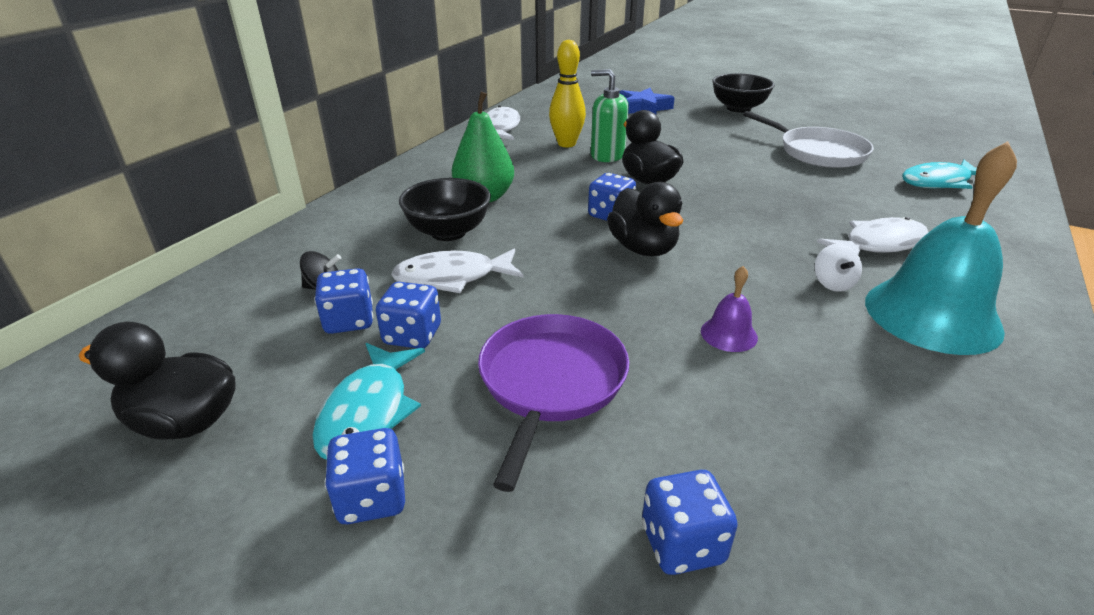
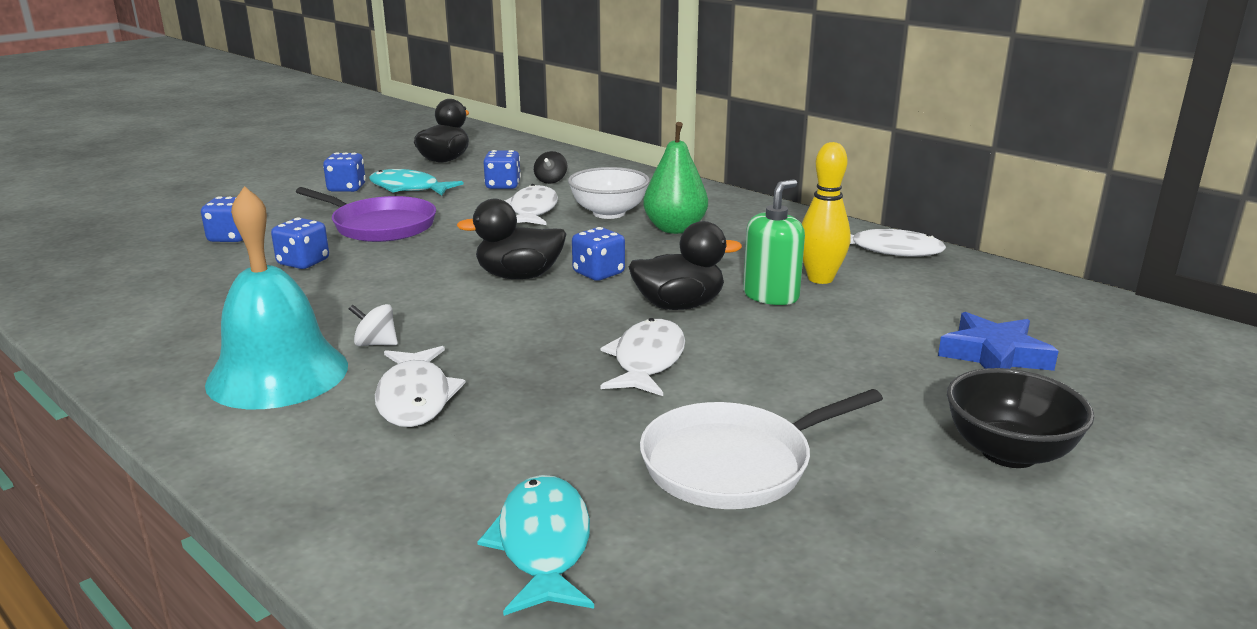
camera: 105 degrees right, 10 degrees down
(412, 335) = (469, 198): blue dice -> blue dice (303, 262)
(448, 232) = (609, 213): black bowl -> white bowl
(729, 334) = (362, 282): purple bell -> none
(739, 181) = (647, 361): none -> white fish

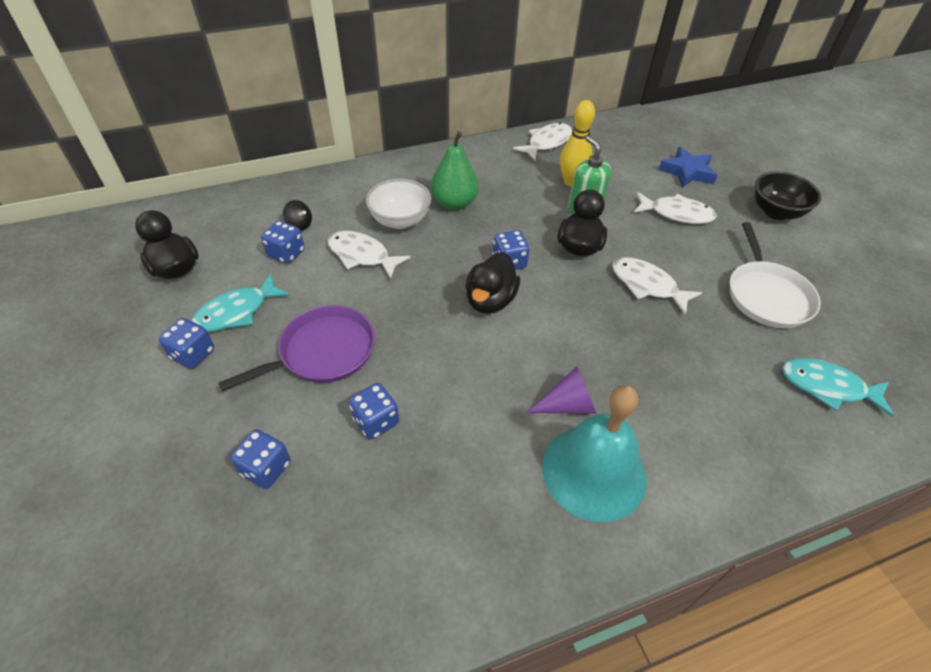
camera: 65 degrees left, 25 degrees up
(376, 344) = (567, 405): white spinning top -> purple cone
(415, 398) = (658, 401): white fish -> white fish (676, 214)

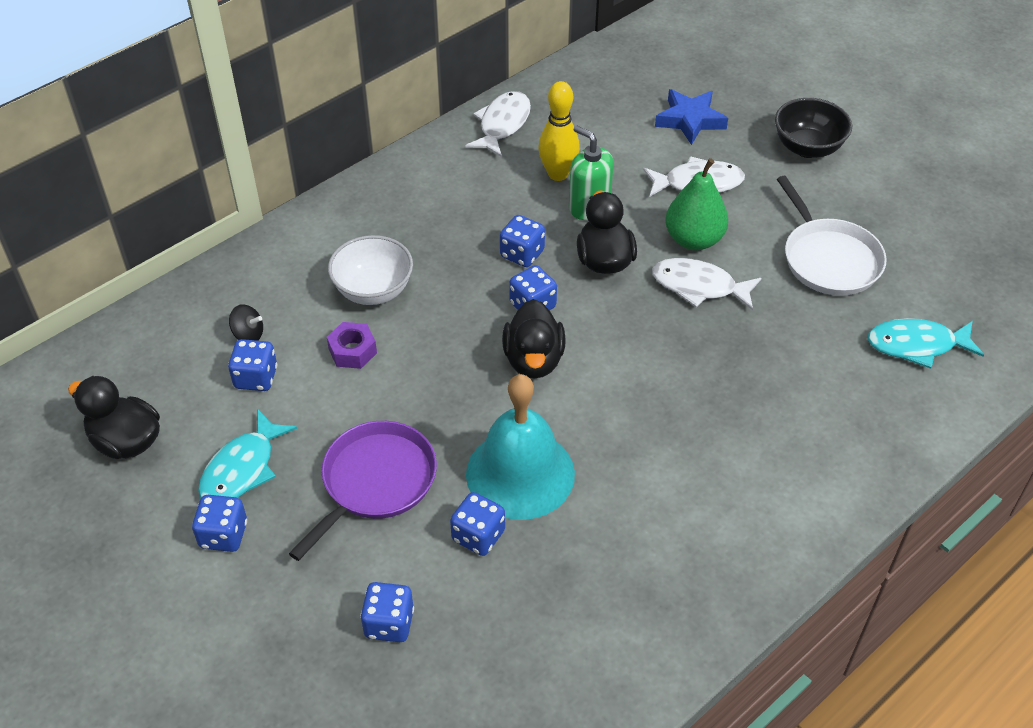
camera: 20 degrees left, 0 degrees up
(362, 255) = (352, 351): white fish -> purple nut
(454, 203) = (428, 246): green pear -> green pear (693, 240)
(519, 226) = (522, 254): none -> blue dice
(567, 405) = (669, 450): purple cone -> none
(594, 471) = (723, 509): turquoise bell -> turquoise bell (520, 473)

